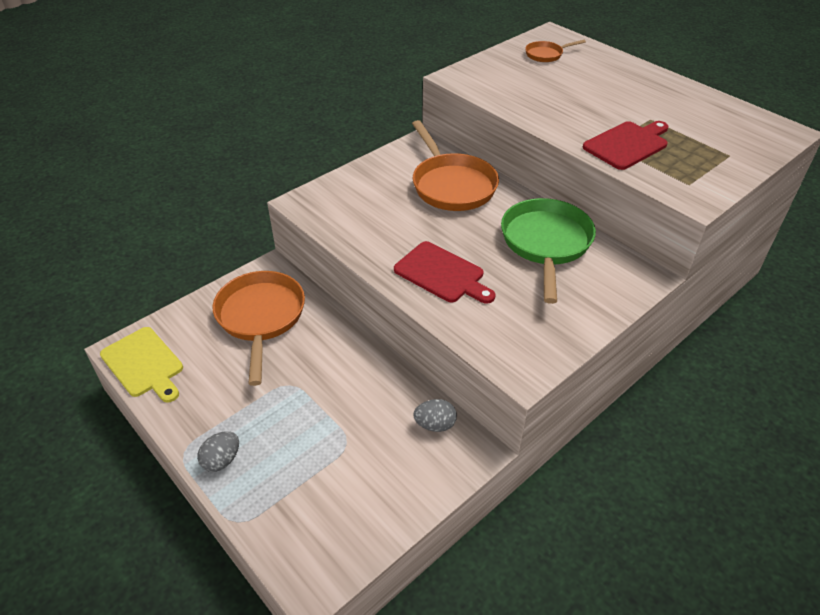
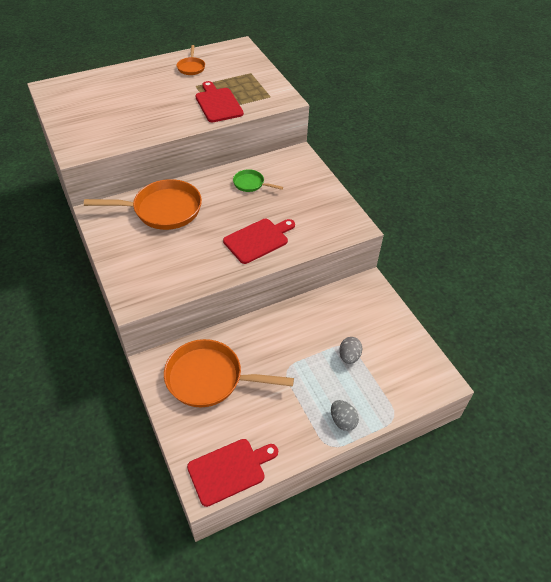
camera: 75 degrees left, 5 degrees up
(144, 364) = (229, 470): yellow cutting board -> red cutting board
(435, 425) = (345, 297): grey egg -> grey egg (349, 356)
(546, 54) = (79, 100): orange pan -> orange pan (191, 67)
(546, 243) = (250, 184): green pan -> green pan, size x0.48

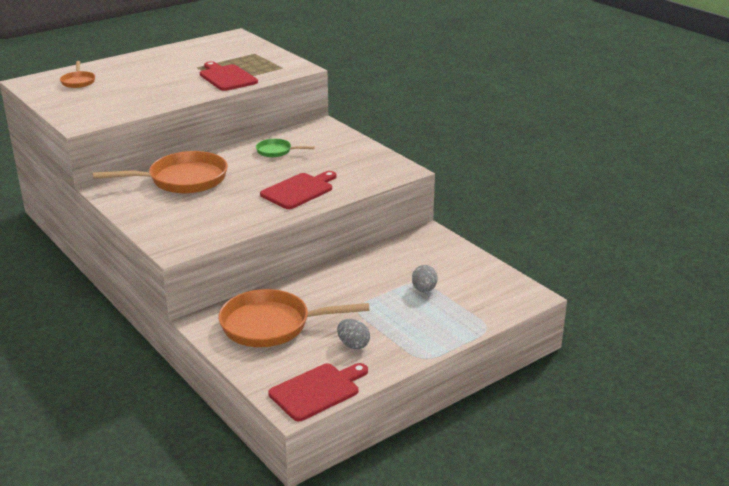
camera: 10 degrees left, 20 degrees down
(191, 67) = (186, 55): orange pan -> orange pan (78, 81)
(343, 421) = (432, 338): grey egg -> grey egg (353, 345)

